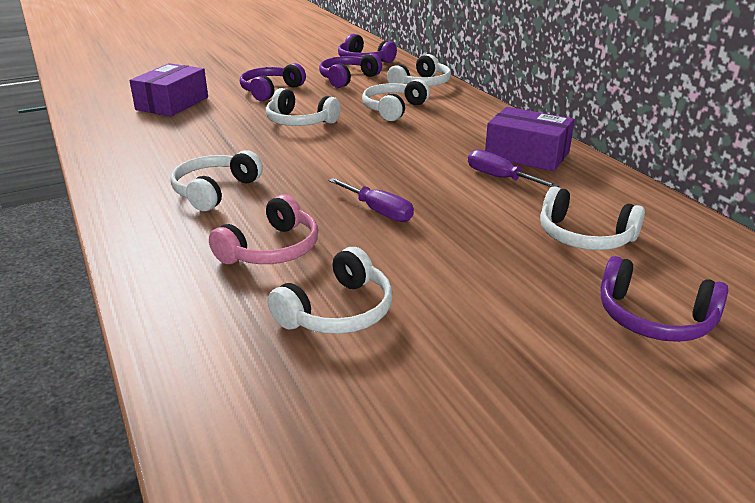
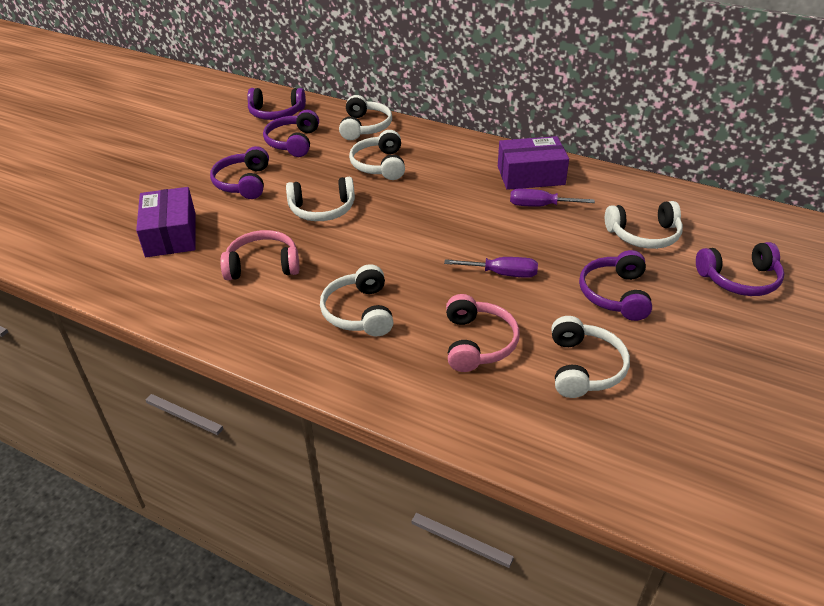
camera: 35 degrees left, 10 degrees up
(199, 139) = (263, 265): none -> pink headphones
(470, 270) = (615, 294): none -> purple headphones

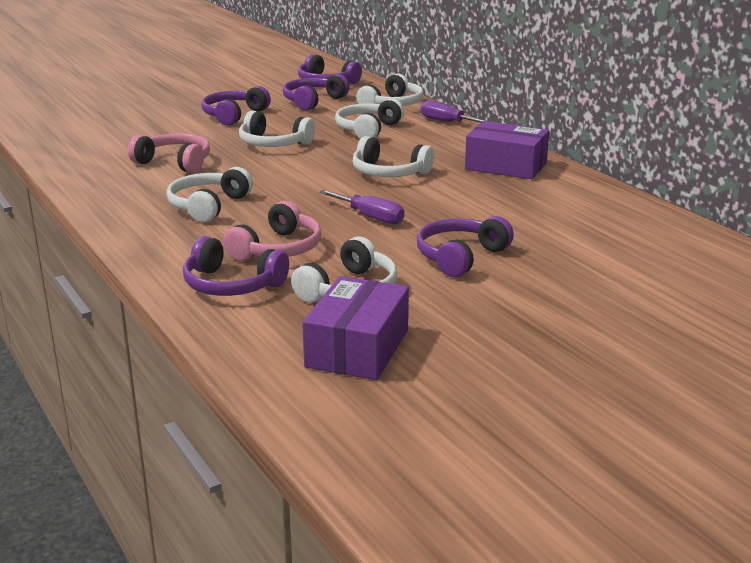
camera: 30 degrees right, 15 degrees down
(171, 234) = (133, 130): purple box -> purple box (358, 348)
(539, 206) = (481, 186): purple screwdriver -> purple screwdriver (447, 122)
(644, 235) = (560, 229): white headphones -> white headphones (389, 173)
(739, 279) = (618, 283): purple headphones -> purple headphones (231, 285)

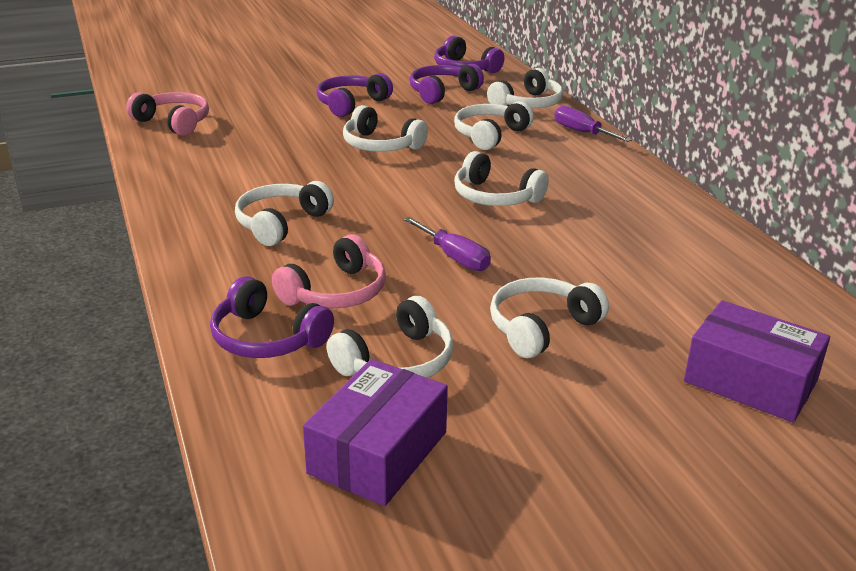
camera: 10 degrees right, 5 degrees up
(175, 162) = (267, 161): pink headphones -> pink headphones (173, 122)
(460, 257) = (541, 327): purple headphones -> white headphones
(506, 166) = (632, 200): purple box -> purple box (750, 381)

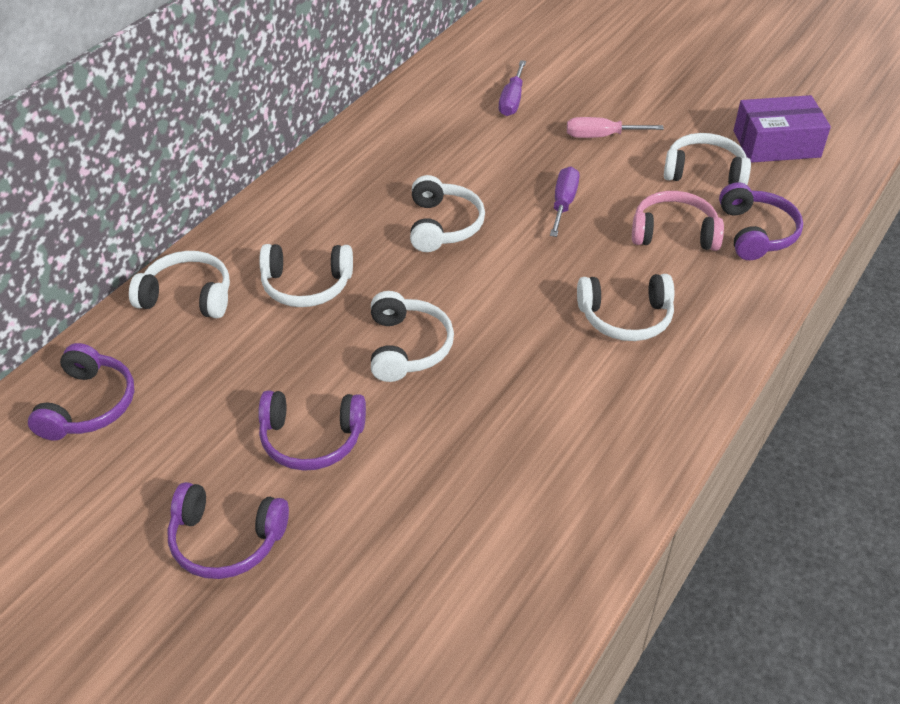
camera: 125 degrees left, 15 degrees up
(173, 122) = (524, 570): pink headphones -> none
(442, 92) = (203, 380): purple headphones -> purple headphones (226, 540)
(541, 327) = (601, 136): white headphones -> pink screwdriver
(582, 132) = (243, 230): purple screwdriver -> purple screwdriver (512, 101)
(750, 381) = (563, 59): purple box -> none

